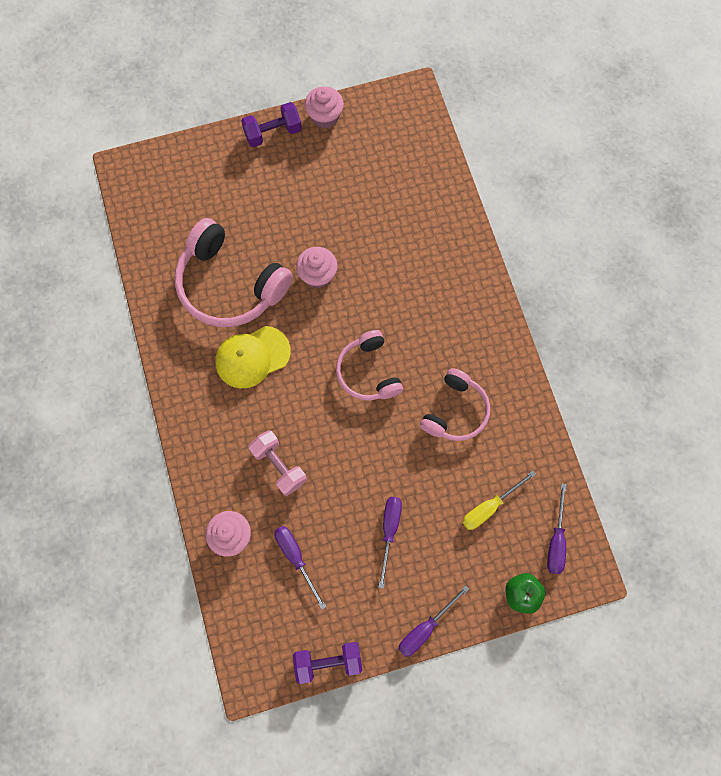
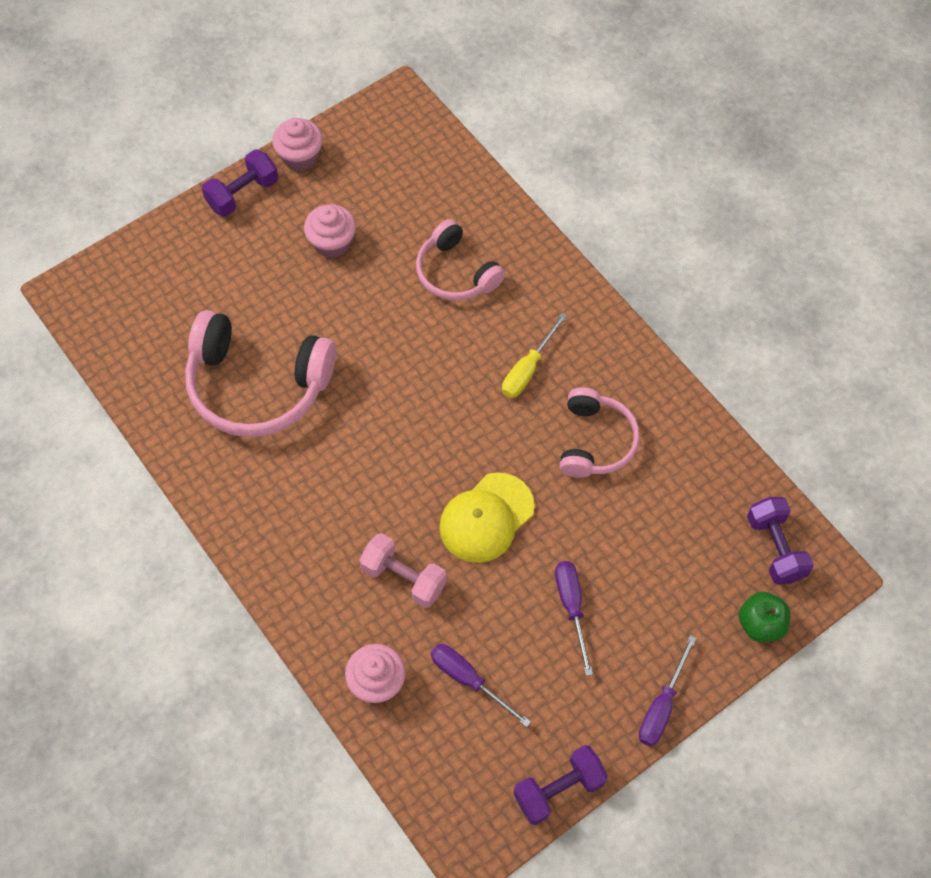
camera: 20 degrees left, 10 degrees down
(252, 357) = (319, 461): yellow cap -> yellow cap (486, 518)
(317, 275) = (363, 339): pink cupcake -> pink cupcake (332, 243)
(368, 372) = (471, 431): pink headphones -> pink headphones (456, 273)
(489, 507) = (681, 537): yellow screwdriver -> yellow screwdriver (528, 369)
(556, 540) = (775, 548): purple screwdriver -> purple dumbbell

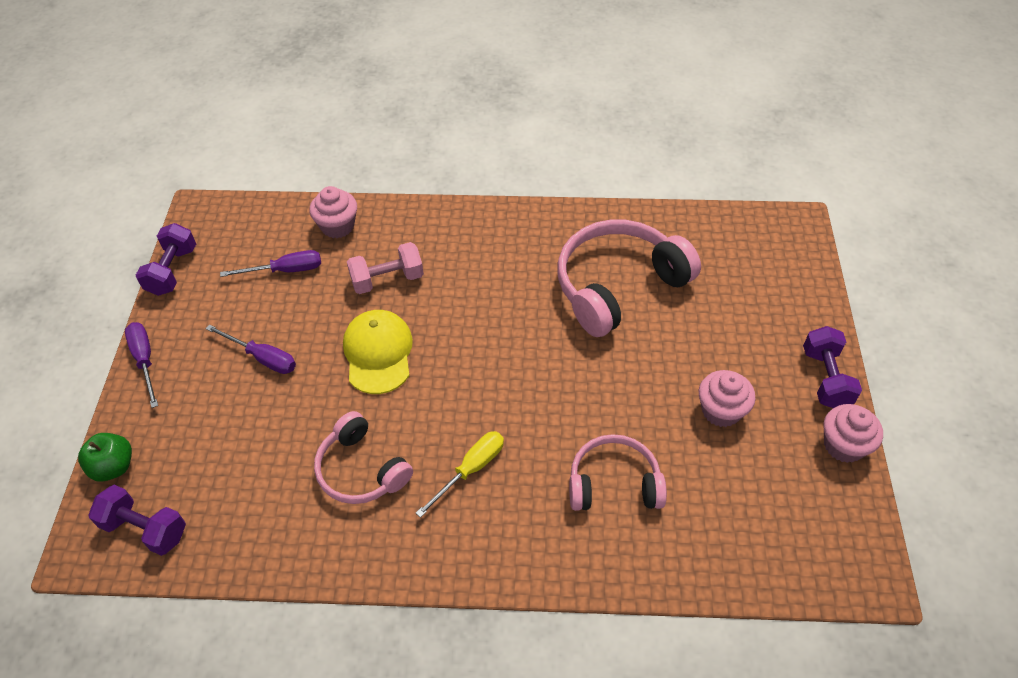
camera: 130 degrees right, 10 degrees down
(528, 369) = (470, 470): yellow screwdriver -> yellow screwdriver turned 60 degrees clockwise

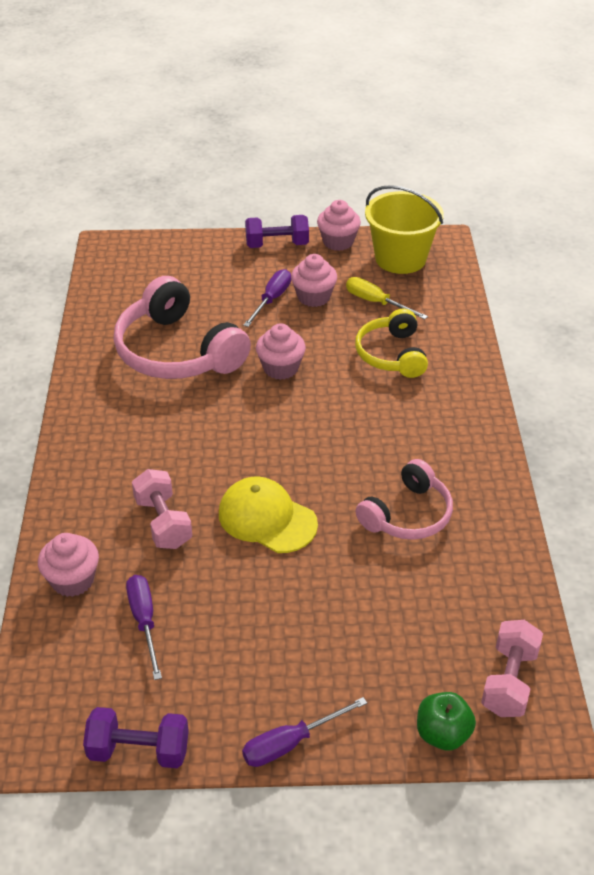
camera: 95 degrees left, 10 degrees down
(145, 529) = (509, 681): purple dumbbell -> pink dumbbell
(262, 358) = (279, 620): purple screwdriver -> purple screwdriver (272, 300)
(378, 353) = (267, 518): yellow cap -> yellow cap turned 45 degrees clockwise
(470, 470) = (394, 439): yellow screwdriver -> yellow screwdriver (376, 302)
(591, 372) = (280, 368): none -> pink cupcake
(614, 483) = (392, 354): pink headphones -> yellow headphones
(816, 516) = (400, 258): none -> yellow bucket

